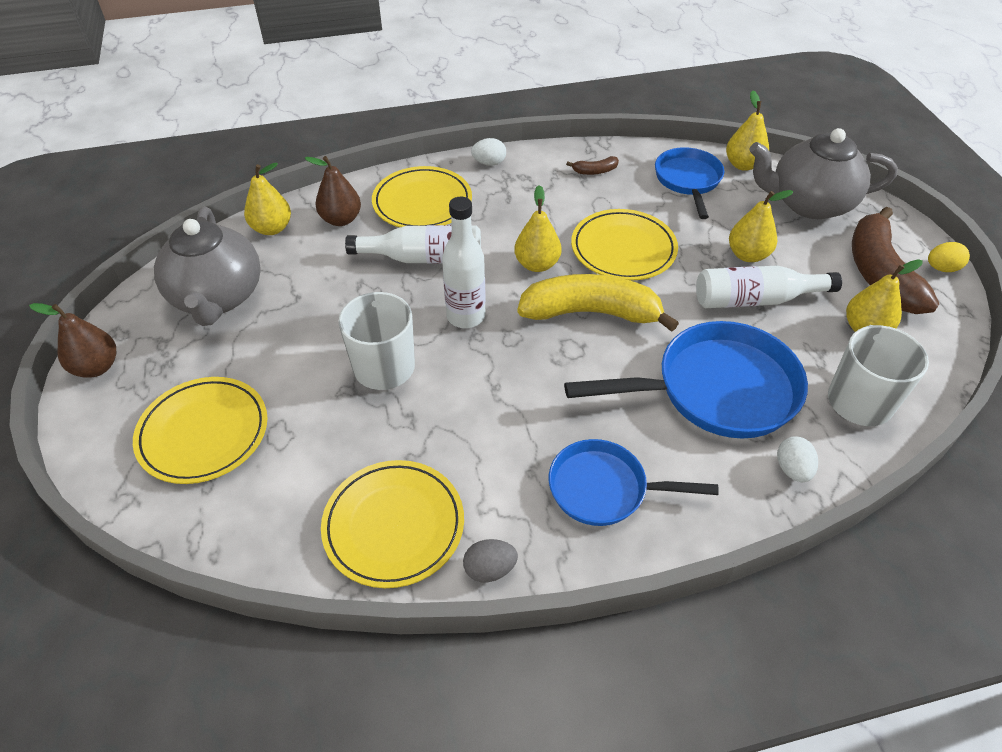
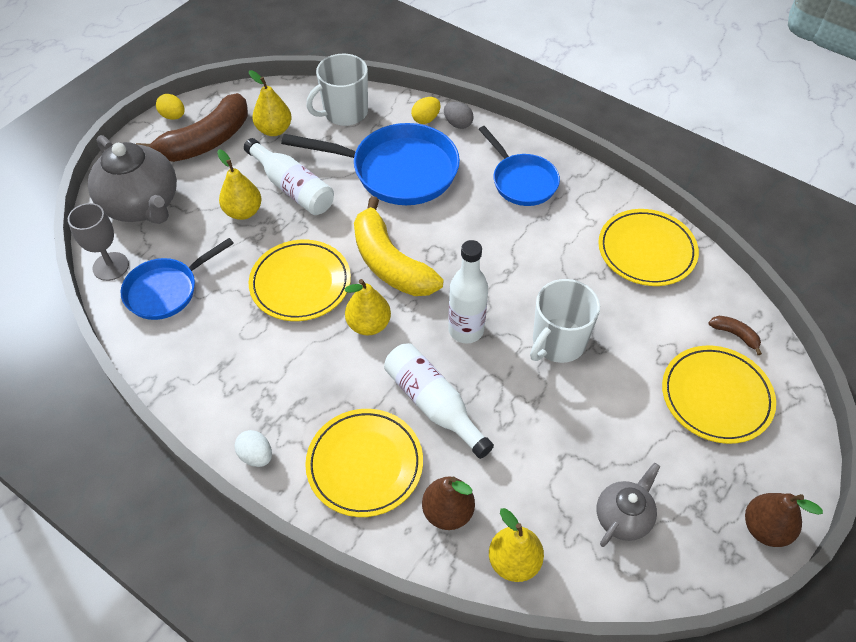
camera: 130 degrees left, 5 degrees up
(218, 297) = (623, 516): grey teapot -> grey teapot, size x0.55
(490, 569) = (619, 197): grey egg -> grey egg (458, 124)
(595, 171) = (203, 362): brown banana -> brown banana (735, 335)
(716, 389) = (398, 171): blue pan -> blue pan turned 150 degrees clockwise
(743, 165) = (111, 266): yellow pear -> grey goblet
(792, 469) = (426, 119): white egg -> yellow egg

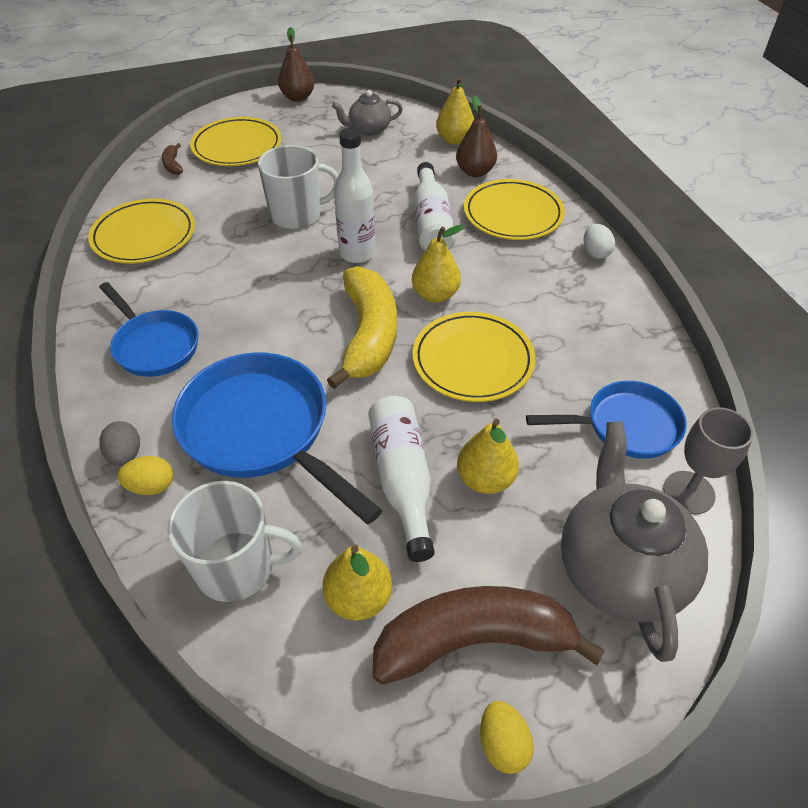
camera: 145 degrees left, 5 degrees down
(522, 181) = (154, 345): blue pan -> blue pan turned 135 degrees clockwise

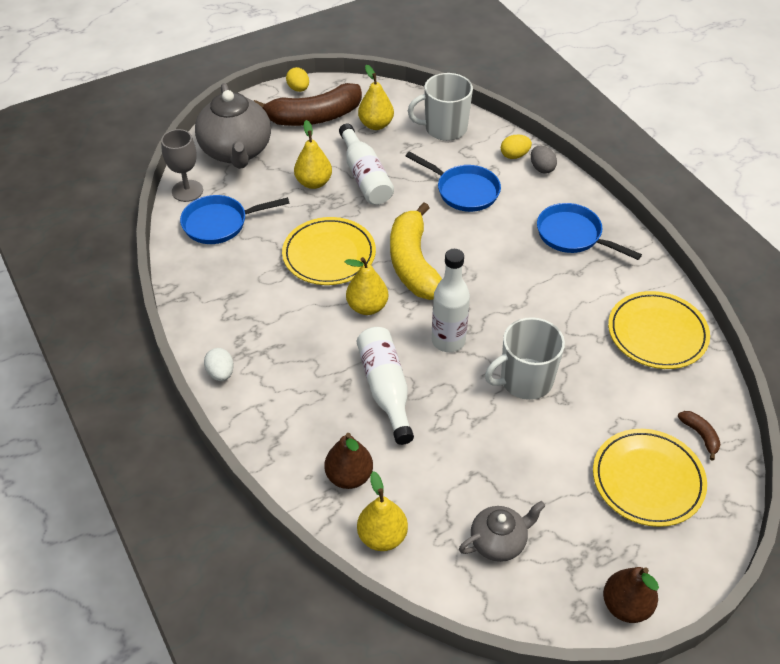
camera: 170 degrees right, 0 degrees up
(261, 431) = (464, 191): blue pan -> blue pan, size x0.62
(513, 214) = (302, 413): yellow plate -> none

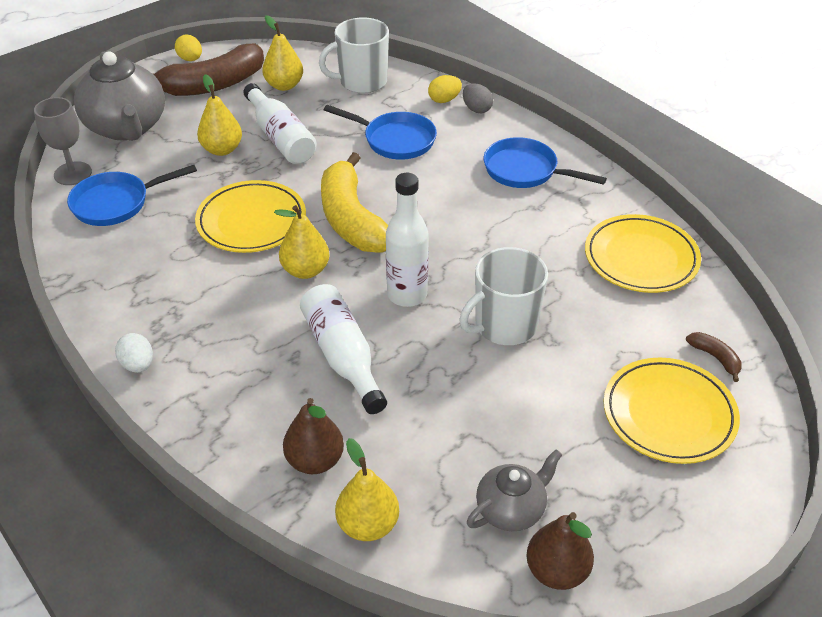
camera: 10 degrees left, 5 degrees down
(626, 606) = (679, 560): brown pear -> brown pear (557, 571)

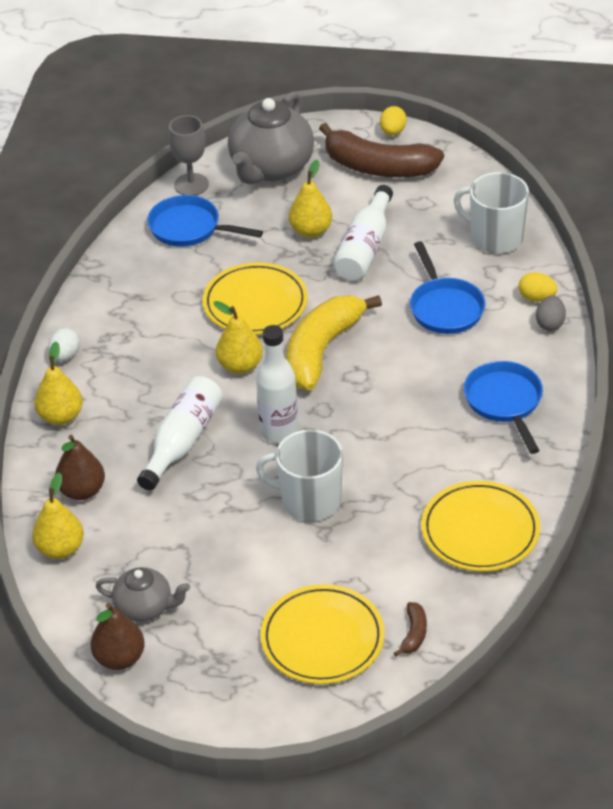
camera: 50 degrees right, 0 degrees up
(284, 85) = (430, 202): yellow pear -> yellow pear (61, 416)

